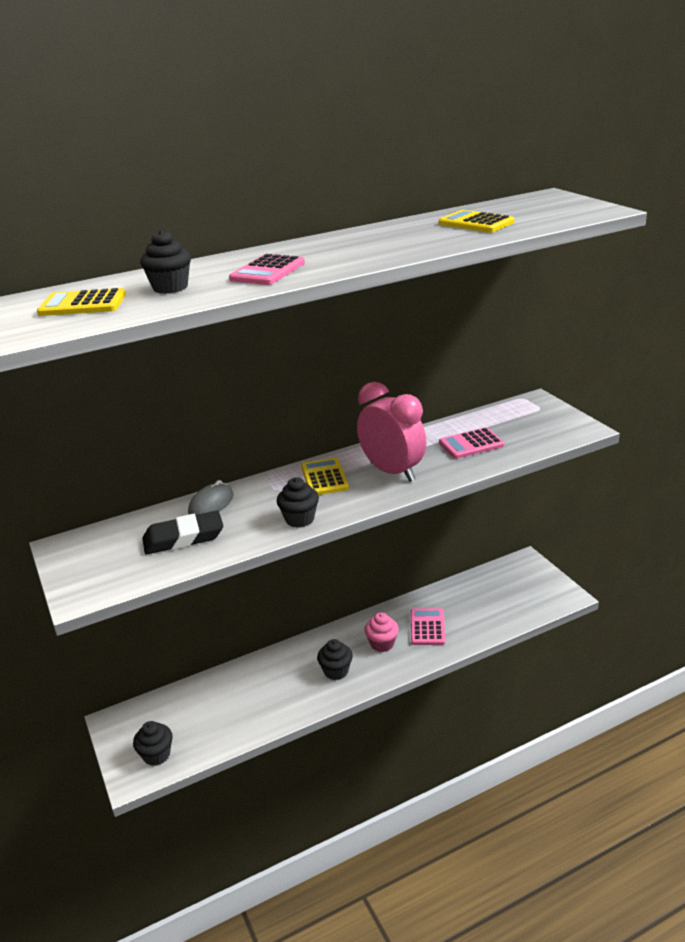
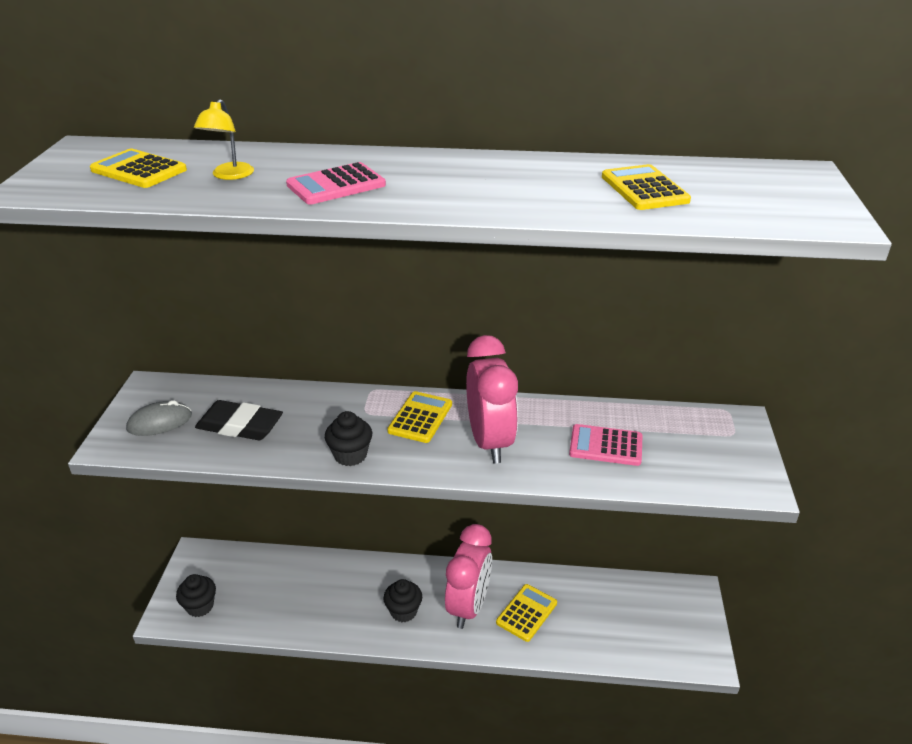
camera: 30 degrees right, 5 degrees up
(170, 287) = (229, 175): black cupcake -> yellow lamp
(211, 504) = (297, 400): grey mouse -> grey mouse (160, 422)
(382, 644) = (468, 606): pink cupcake -> pink clock
(427, 627) = (526, 613): pink calculator -> yellow calculator

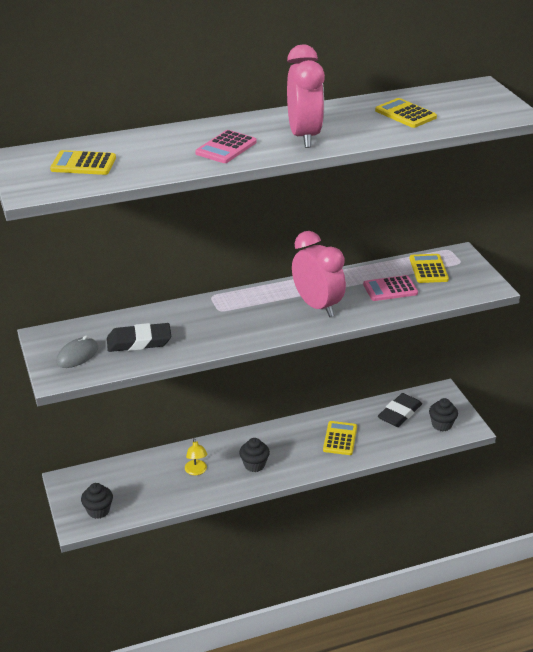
camera: 25 degrees left, 0 degrees up
(229, 175) = (150, 155): yellow lamp -> yellow lamp (196, 471)
(350, 455) = (233, 338): black cupcake -> black cupcake (441, 425)
(420, 418) = (260, 304): yellow calculator -> yellow calculator (428, 269)
(468, 606) = (298, 447): pink clock -> pink clock (304, 136)
(622, 604) = (399, 413): none -> black eraser

